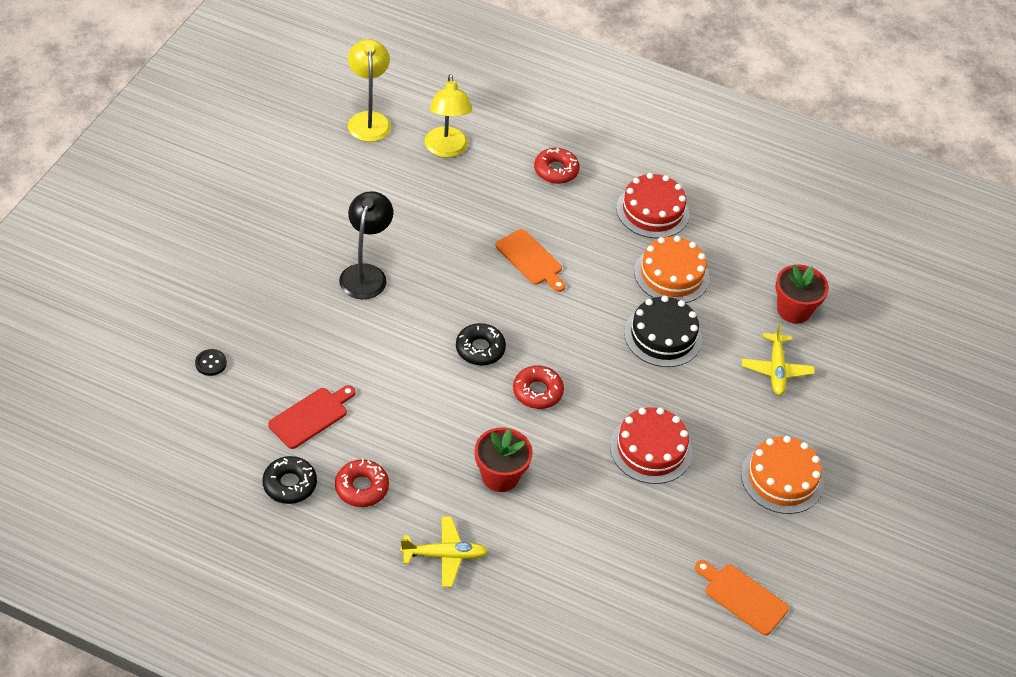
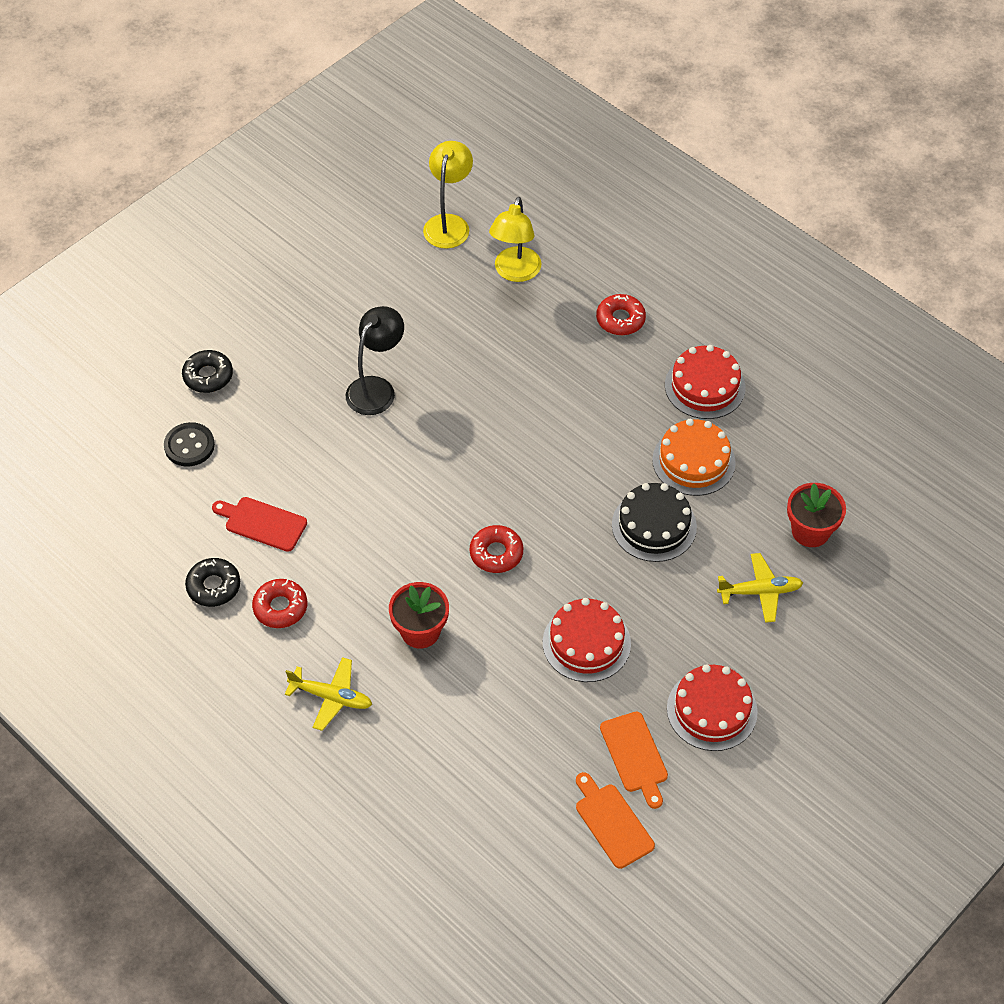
camera: 25 degrees right, 5 degrees up
(211, 363) = (189, 446): black button -> black button, size x1.60
(311, 416) = (262, 523): red cutting board -> red cutting board turned 135 degrees counterclockwise
(480, 349) = (457, 494): black donut -> black donut (208, 376)
(531, 260) = (551, 411): orange cutting board -> orange cutting board (635, 756)
(776, 370) = (760, 592): yellow plane -> yellow plane turned 120 degrees counterclockwise
(782, 478) = (712, 710): orange cake -> red cake

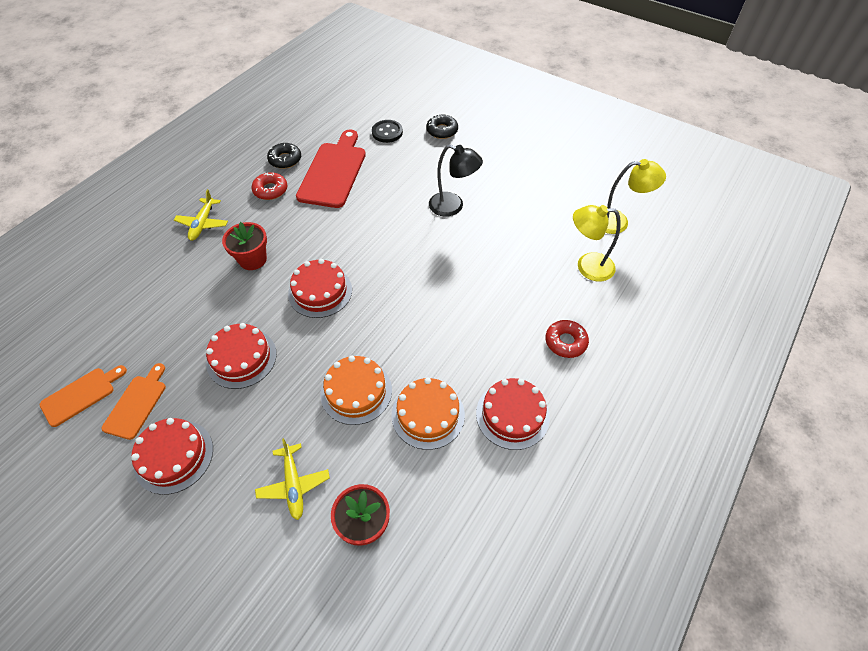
camera: 80 degrees right, 0 degrees up
(262, 523) = (333, 172): red cutting board -> red cutting board, size x1.80
(496, 553) = (320, 292): red donut -> red cake
(635, 756) = (137, 404): orange cutting board -> orange cutting board turned 135 degrees clockwise
(654, 525) = (356, 391): black cake -> orange cake

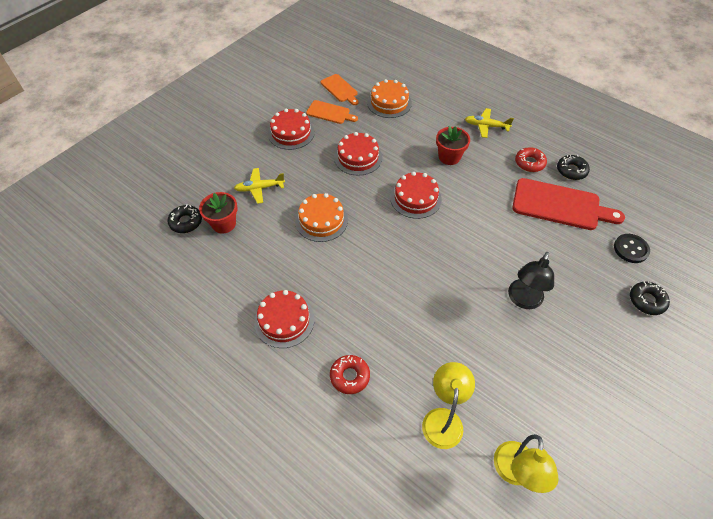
camera: 95 degrees right, 0 degrees up
(362, 589) = (186, 222): none -> black donut
(428, 415) = (295, 263): orange cake -> orange cake (389, 103)

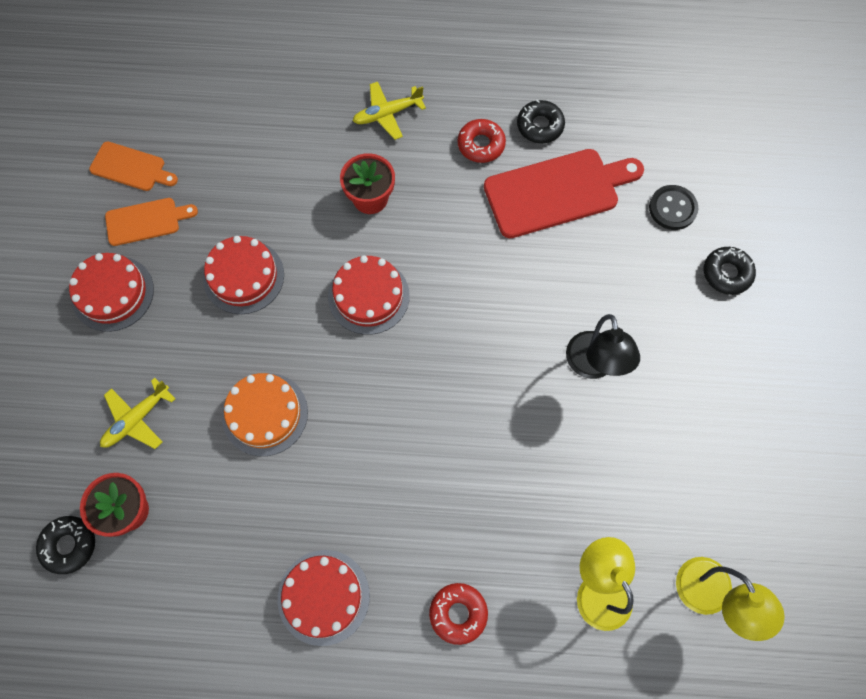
camera: 35 degrees left, 15 degrees up
(389, 103) = (223, 150): orange cake -> none

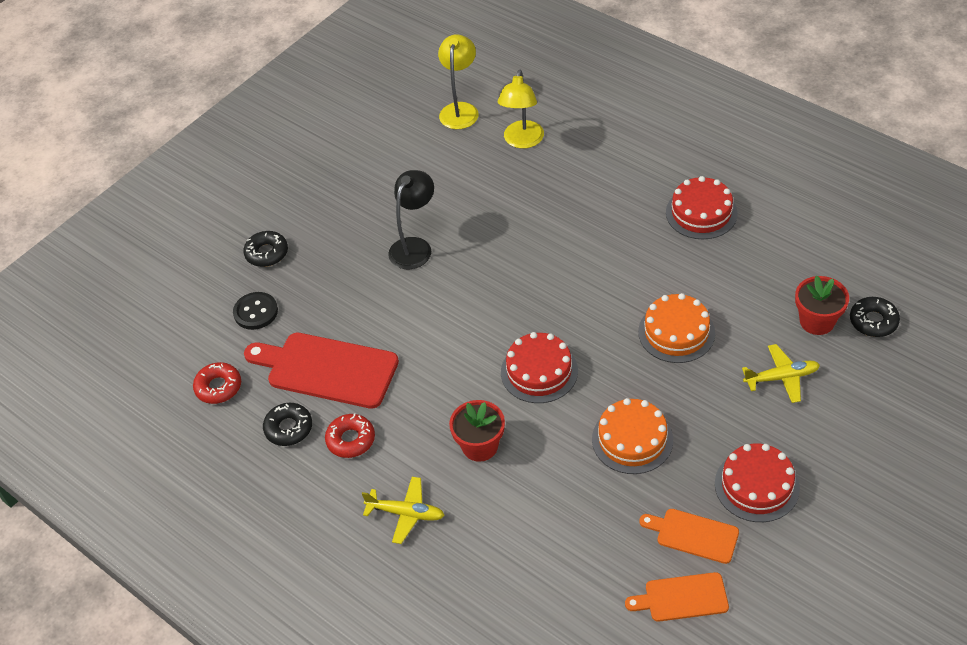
camera: 140 degrees left, 20 degrees down
(131, 168) = (681, 598): orange cutting board -> orange cutting board turned 60 degrees counterclockwise
(243, 276) = (632, 439): red cake -> orange cake
(458, 613) = (619, 168): red donut -> red donut (218, 387)

